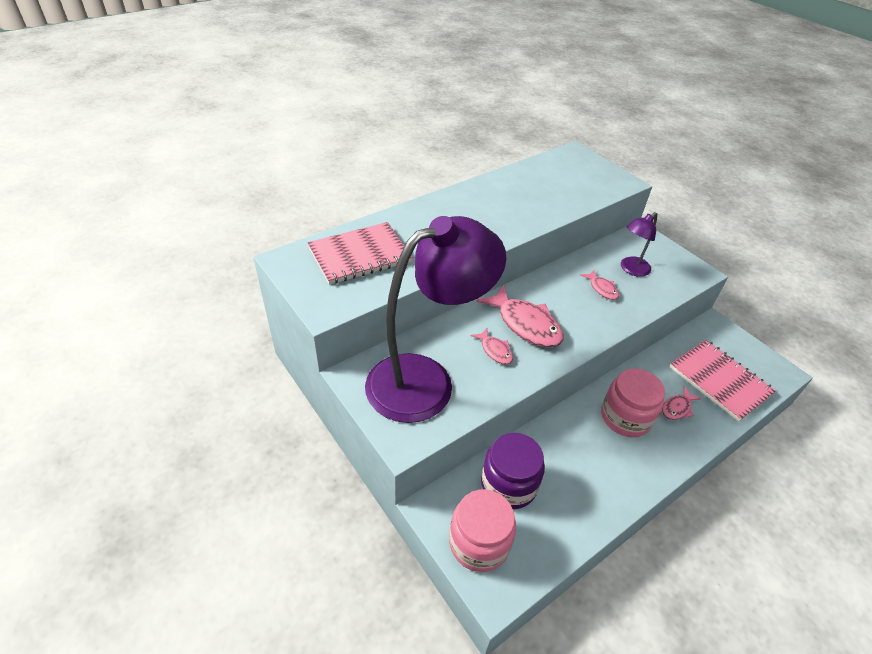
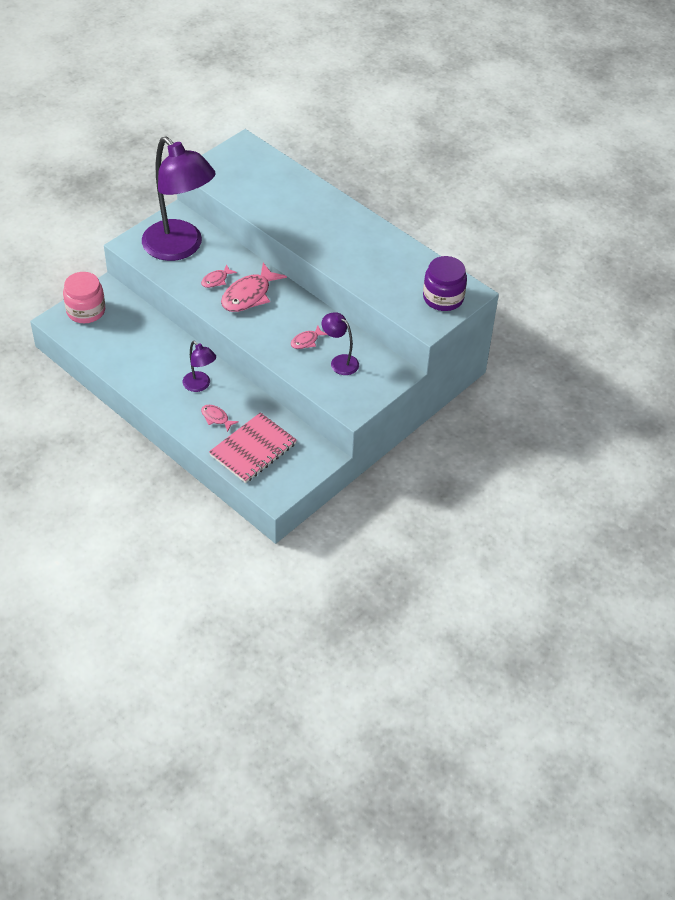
camera: 80 degrees right, 5 degrees up
(360, 255) = (260, 176): pink notebook -> none
(509, 484) = (129, 322): purple jar -> purple jar (443, 298)
(625, 417) = (200, 385): pink jar -> purple lamp

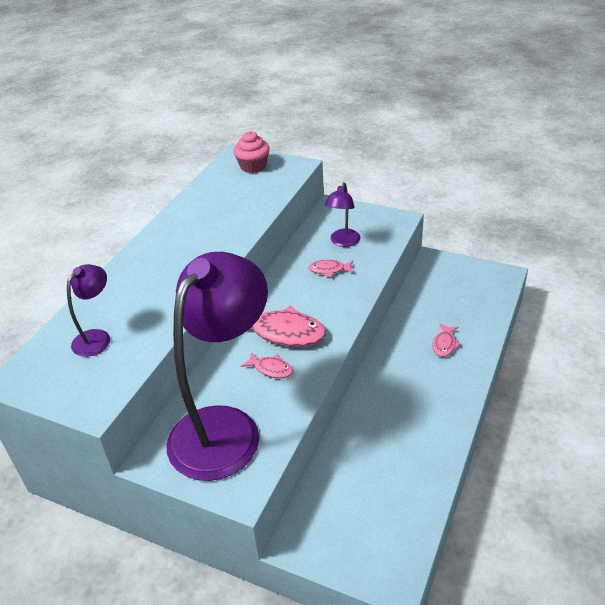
camera: 105 degrees left, 10 degrees down
(86, 311) = (355, 547): pink jar -> none
(200, 385) = (409, 373): purple lamp -> purple lamp (97, 337)
(253, 449) = (463, 305): pink notebook -> none
(306, 341) = (329, 270): pink fish -> pink fish turned 150 degrees clockwise
(443, 298) = (253, 166): purple jar -> pink cupcake

